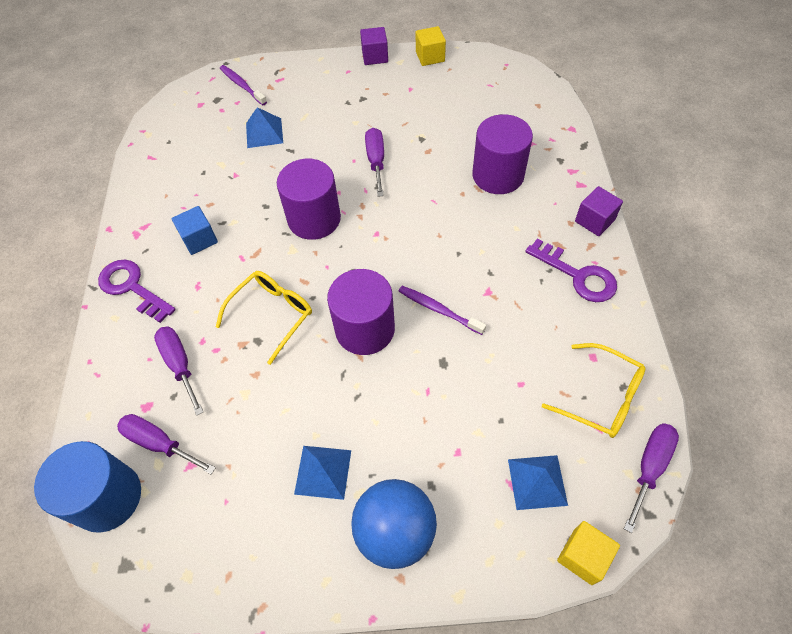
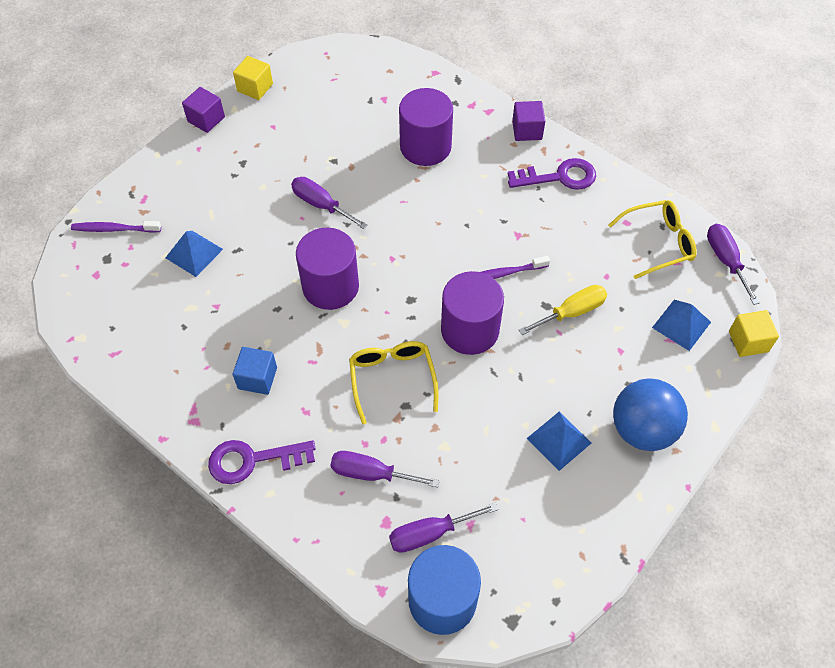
camera: 50 degrees left, 0 degrees up
(456, 386) = (572, 312): none -> yellow screwdriver

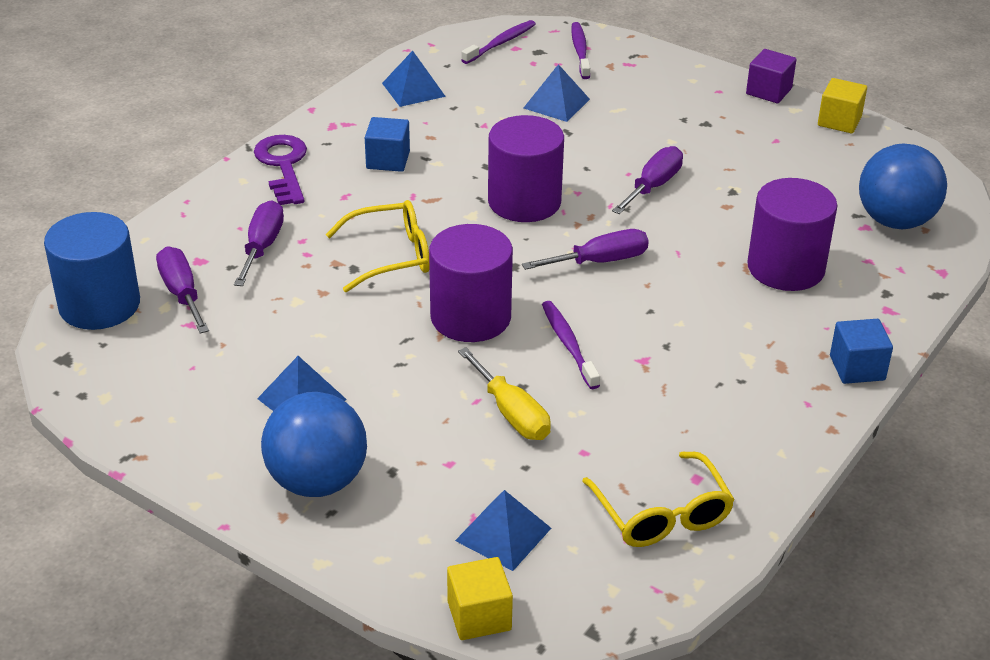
camera: 85 degrees right, 20 degrees down
(85, 285) = (500, 43): none -> purple toothbrush
(147, 355) = (413, 89): none -> blue pyramid
(379, 83) = (895, 221): none -> blue ball
(527, 130) = (857, 368): purple cube -> blue cube
(559, 177) = (770, 403): purple key -> none
(725, 260) = (642, 599): purple screwdriver -> purple screwdriver (600, 261)

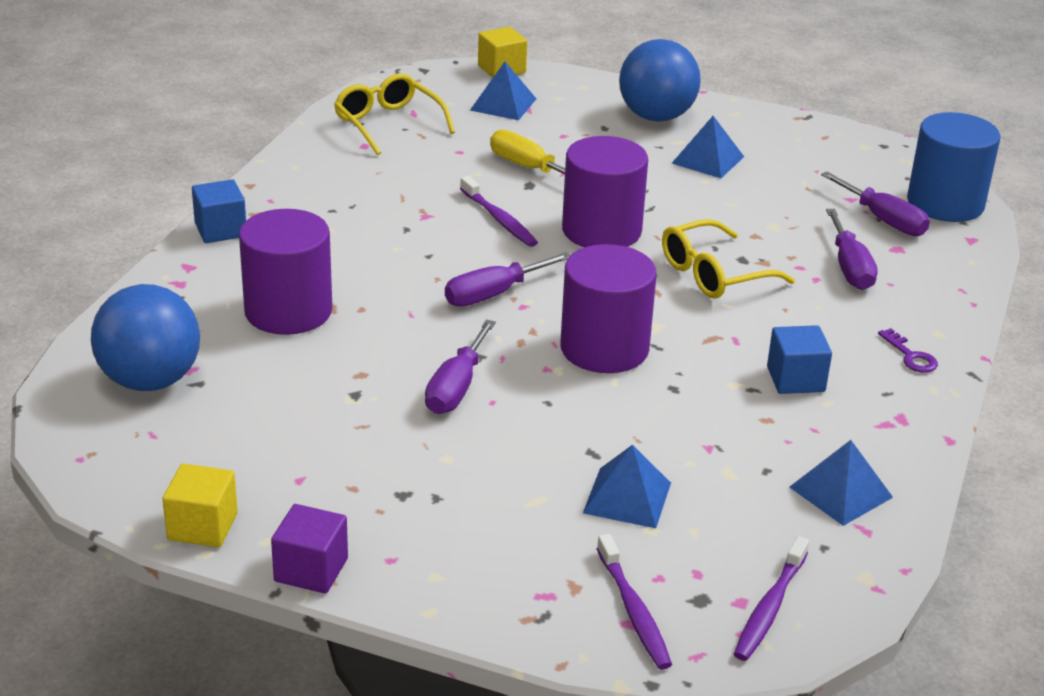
camera: 165 degrees right, 5 degrees down
(283, 165) = (911, 356): purple key -> purple key, size x0.51

